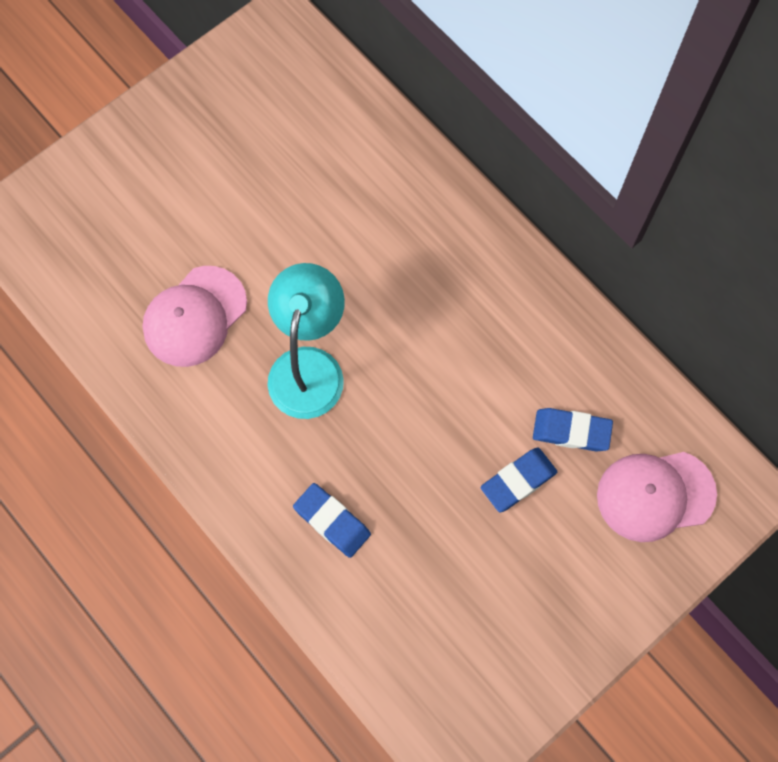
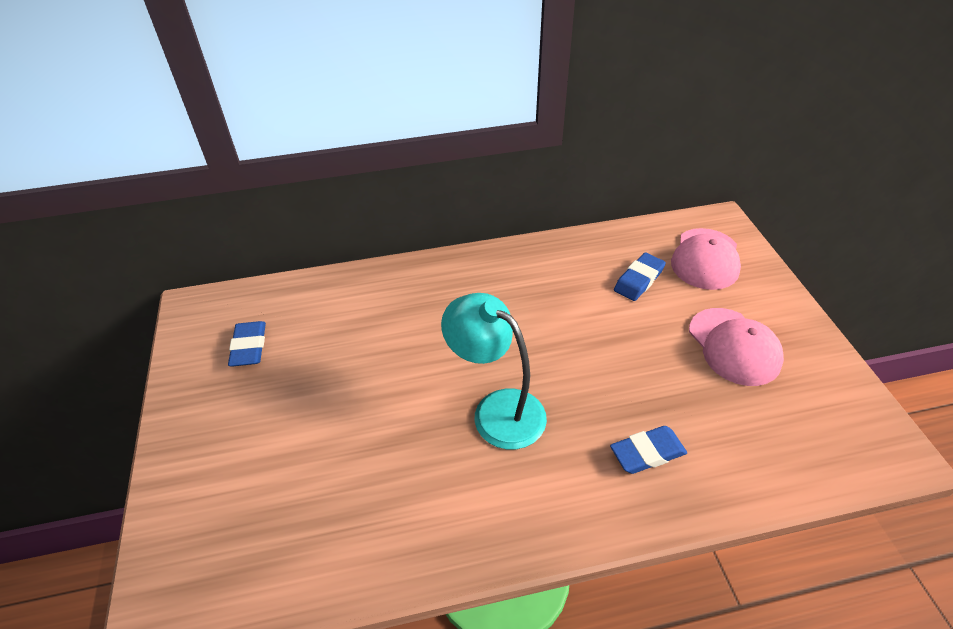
camera: 60 degrees left, 25 degrees down
(195, 316) = (394, 476): pink cap -> pink cap (734, 346)
(518, 481) = (664, 321): blue eraser -> blue eraser (249, 347)

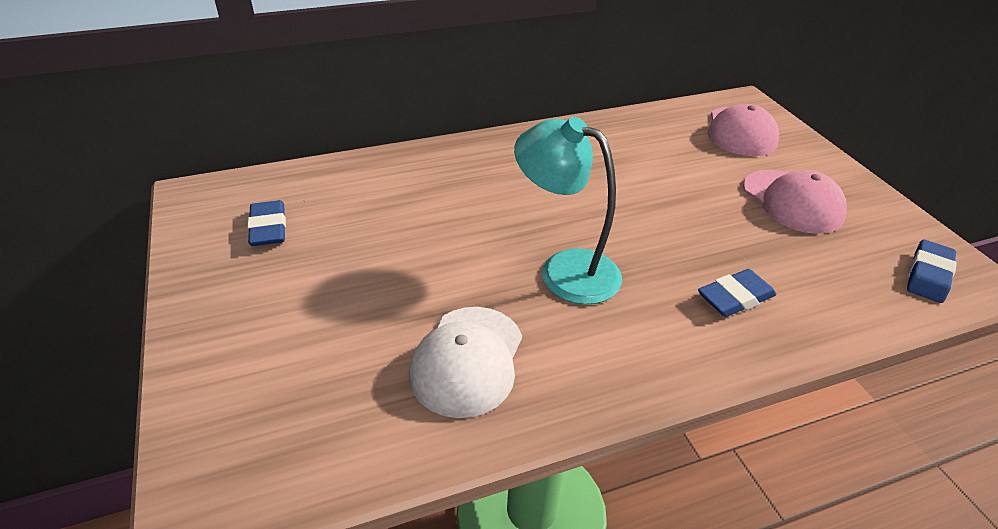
camera: 10 degrees left, 5 degrees down
(391, 499) = (467, 360): none -> white cap
(639, 280) = (680, 151): blue eraser -> blue eraser (928, 275)

